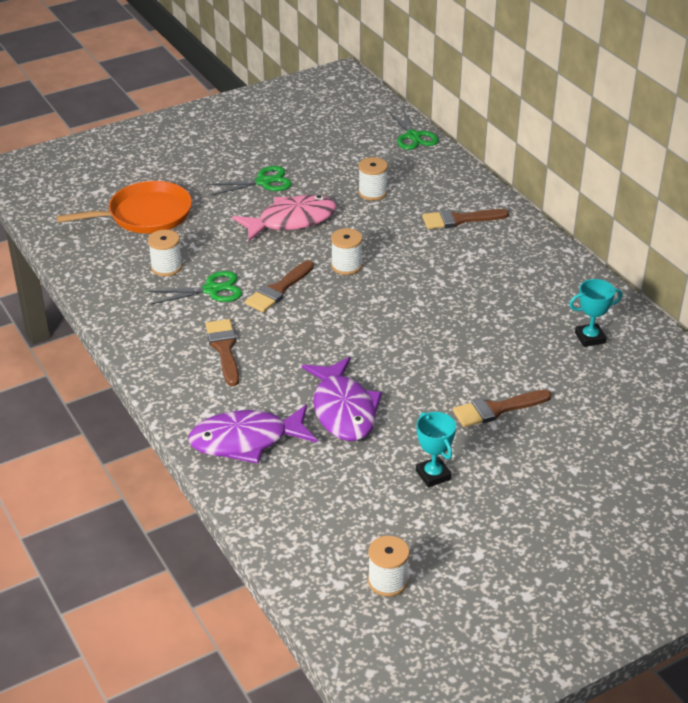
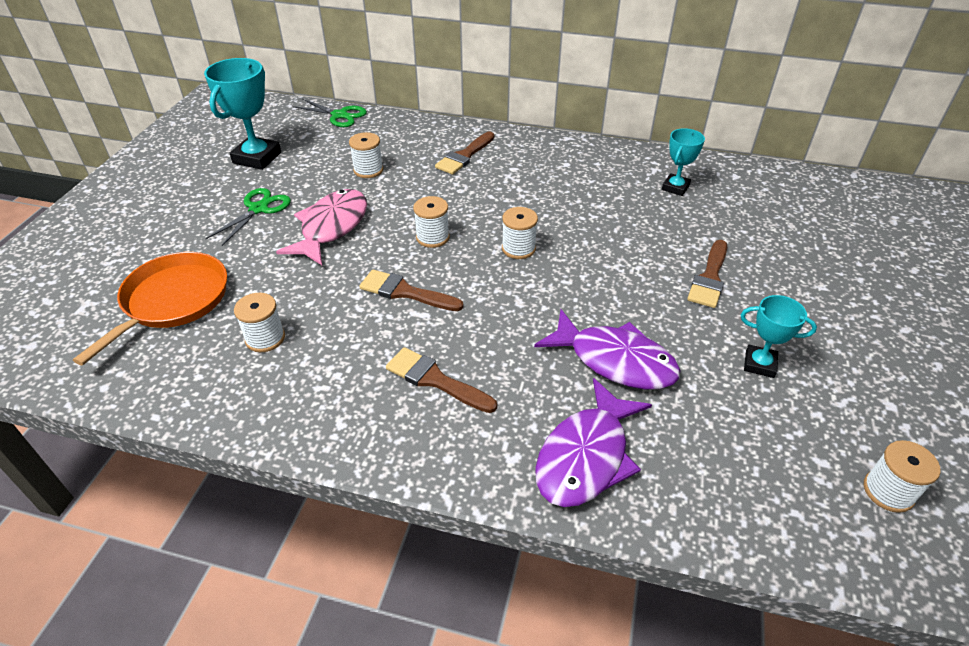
camera: 45 degrees left, 5 degrees up
(212, 290) = (343, 331): green scissors -> none
(278, 290) = (405, 292): brown brush -> brown brush turned 120 degrees clockwise
(310, 142) = (257, 158): none -> turquoise trophy
(392, 307) = (518, 248): none -> white spool

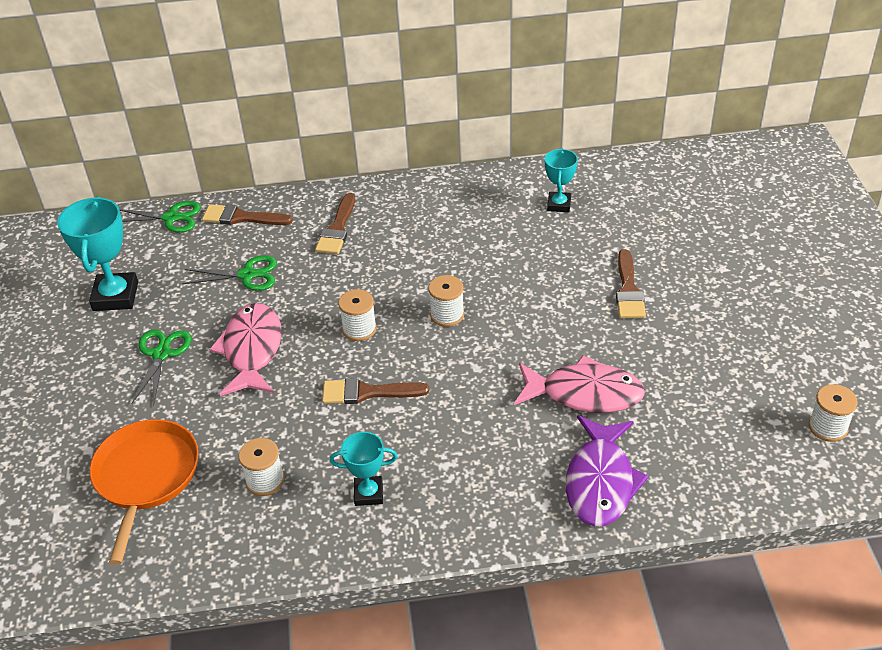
camera: 20 degrees left, 0 degrees up
(368, 170) = (247, 275): white spool -> green scissors
(435, 380) = (443, 463): brown brush -> brown brush (241, 217)
(615, 360) = (584, 393): purple fish -> pink fish
(759, 364) = (700, 357): turquoise trophy -> turquoise trophy (368, 493)

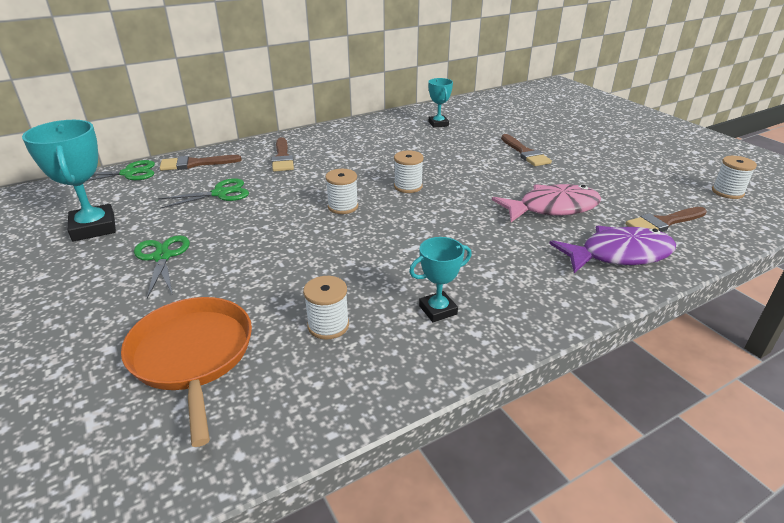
camera: 25 degrees left, 10 degrees down
(252, 350) = (254, 237): pink fish -> none
(367, 392) = (380, 242): brown brush -> brown brush (663, 222)
(600, 481) = (619, 254): purple fish -> purple fish turned 90 degrees counterclockwise

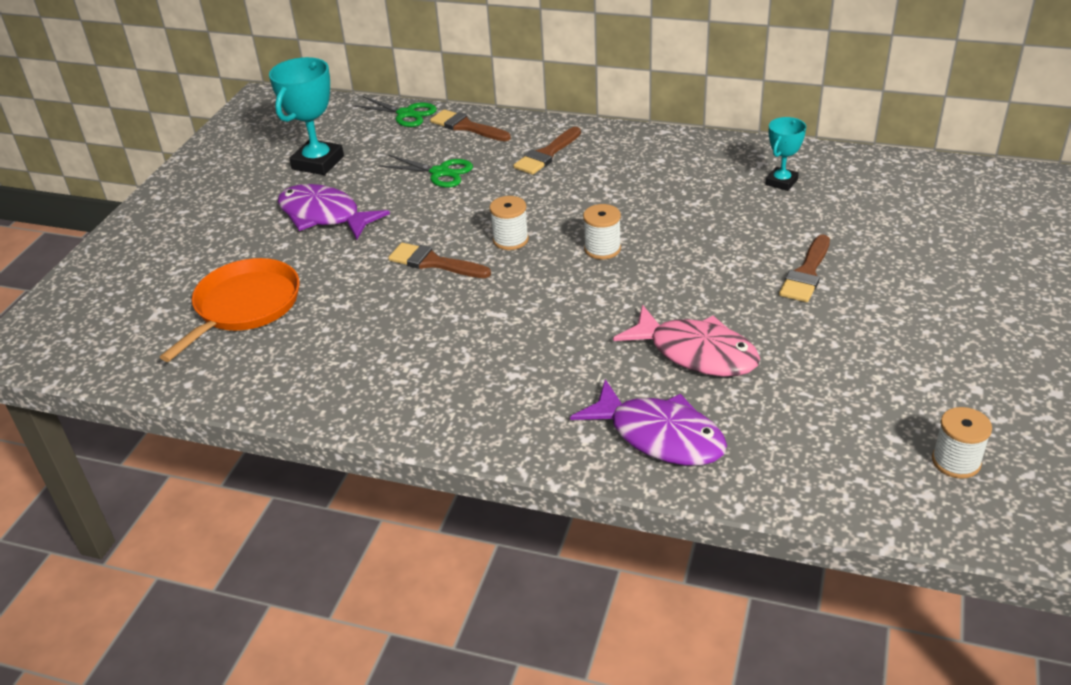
camera: 50 degrees right, 5 degrees up
(162, 257) = (324, 216): green scissors -> purple fish
(328, 325) = (341, 339): white spool -> none
(438, 310) = (424, 377): turquoise trophy -> none
(663, 222) = (782, 439): brown brush -> brown brush (434, 262)

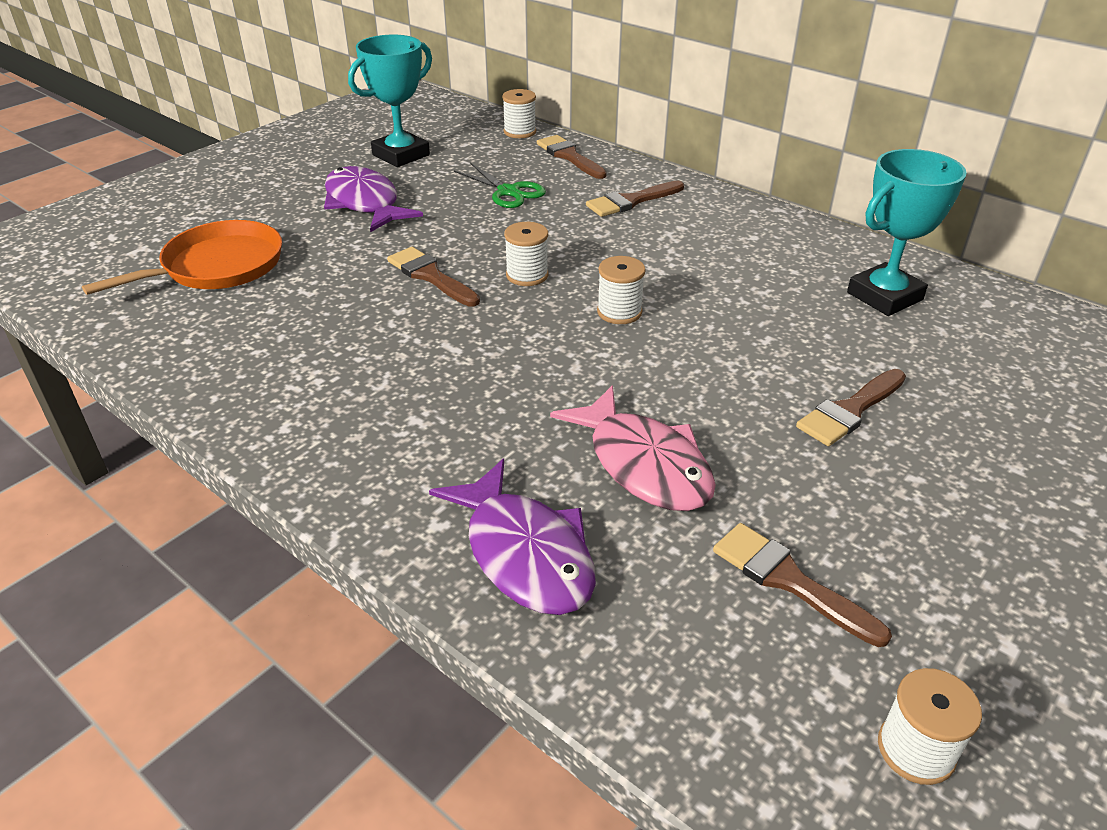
camera: 20 degrees right, 0 degrees up
(406, 114) = (520, 132): green scissors -> white spool
(781, 182) = (884, 296): turquoise trophy -> turquoise trophy, size x1.70
(833, 395) = (788, 580): none -> brown brush

